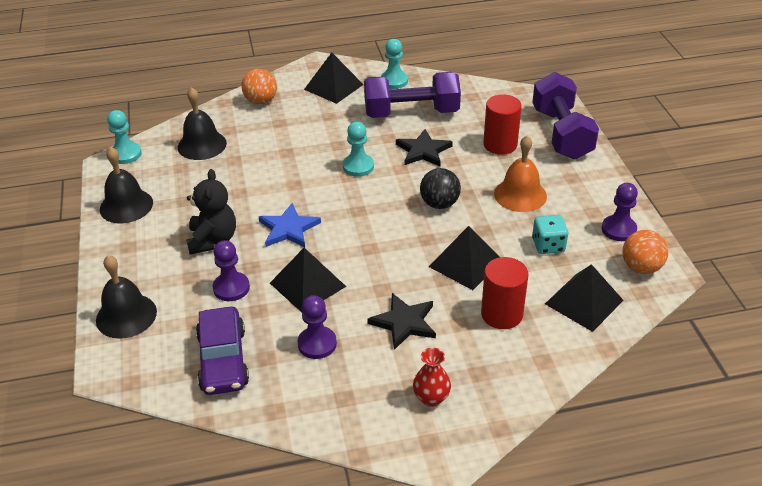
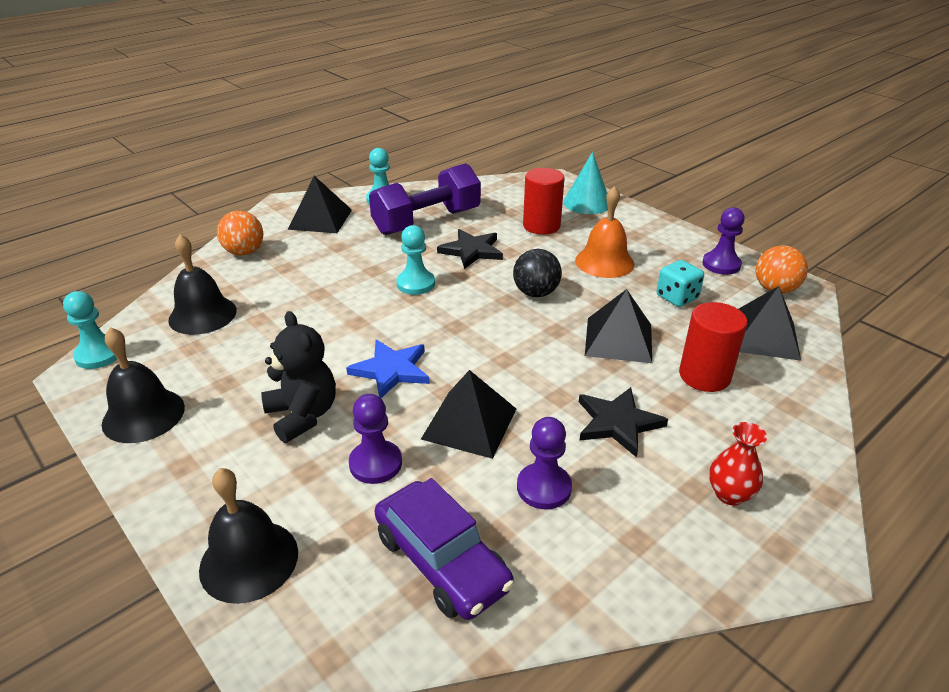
camera: 30 degrees left, 5 degrees down
(561, 133) = (587, 203): purple dumbbell -> turquoise cone

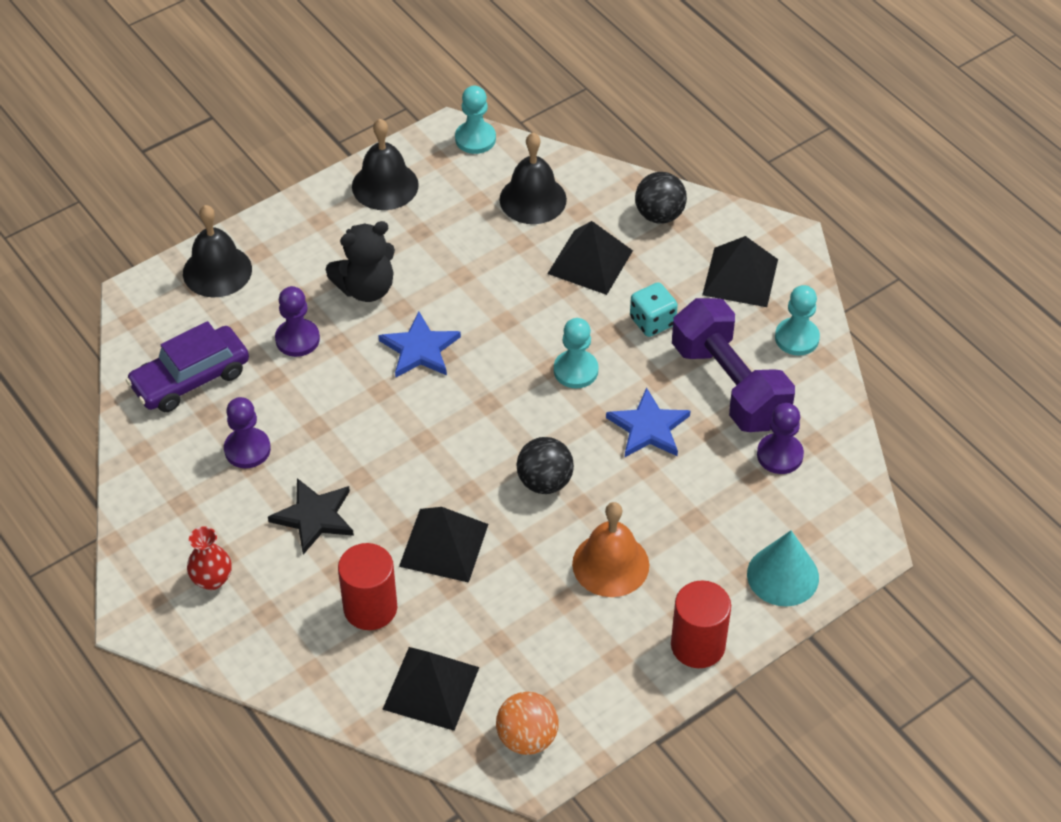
camera: 95 degrees right, 15 degrees up
(244, 252) = (659, 215): orange ball -> black ball
(469, 423) = (334, 405): black pyramid -> black pyramid (590, 262)
(472, 251) = (648, 428): black star -> blue star
(541, 226) = (712, 509): red cylinder -> red cylinder (697, 645)
(677, 297) = (520, 623): turquoise dice -> turquoise dice (652, 321)
(721, 264) = (594, 696): purple pawn -> purple pawn (779, 455)

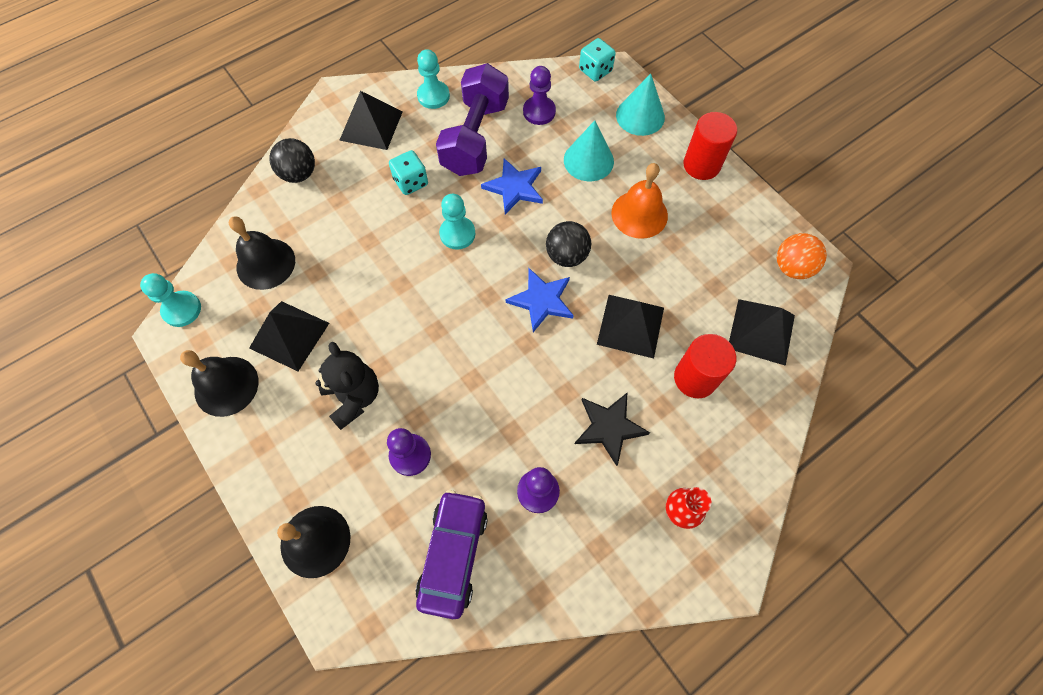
camera: 90 degrees left, 15 degrees up
(190, 379) = (453, 554): purple car -> purple car turned 135 degrees counterclockwise
(420, 349) = (428, 349): blue star -> blue star (541, 300)
(590, 262) = (343, 222): black pyramid -> black pyramid (289, 335)
(698, 510) = (588, 160): none -> turquoise cone
(729, 385) = (475, 137): purple dumbbell -> purple dumbbell turned 45 degrees counterclockwise
(865, 524) = (595, 70): none -> turquoise dice

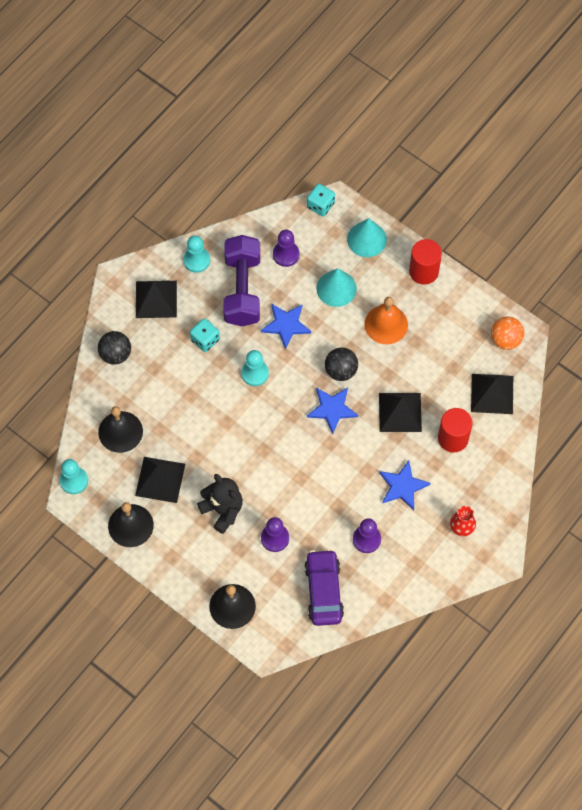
camera: 15 degrees left, 0 degrees up
(609, 427) = (402, 486): black star -> blue star

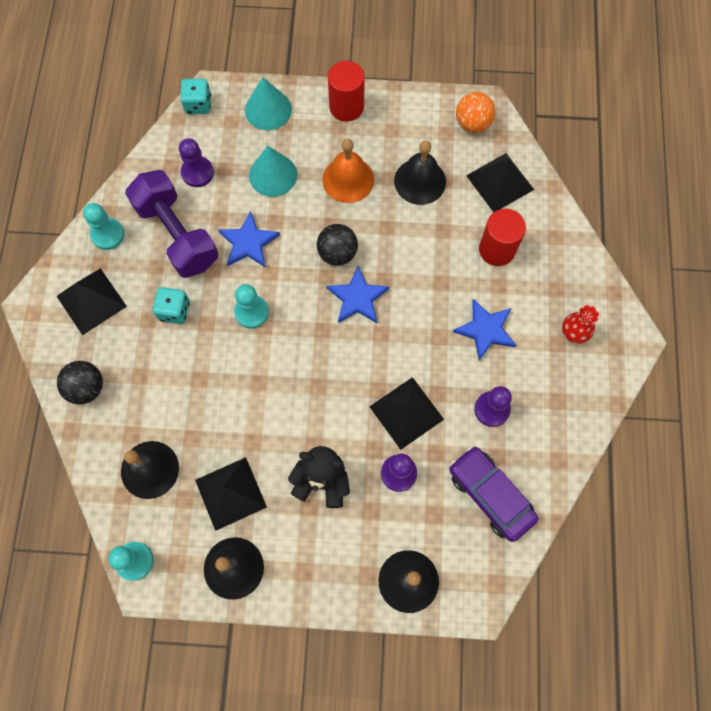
camera: 35 degrees left, 5 degrees up
(400, 412) = (426, 257): black pyramid -> black pyramid (406, 412)
(435, 357) = (420, 181): none -> black bell

